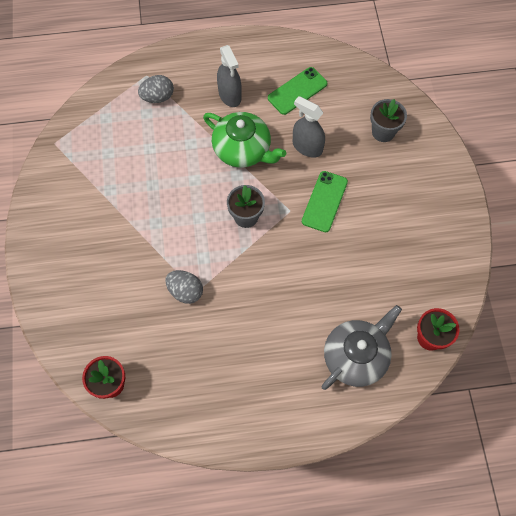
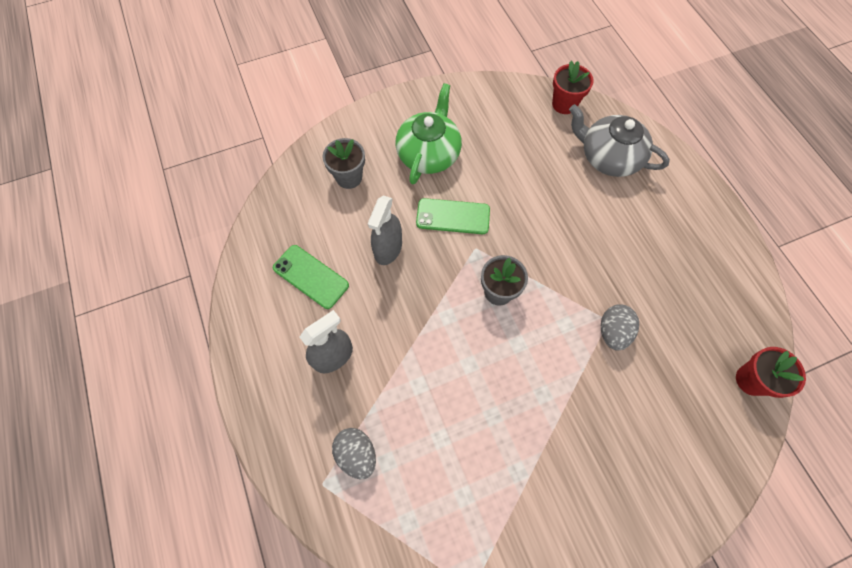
camera: 105 degrees left, 0 degrees up
(243, 149) = (410, 318): green teapot -> green teapot (429, 153)

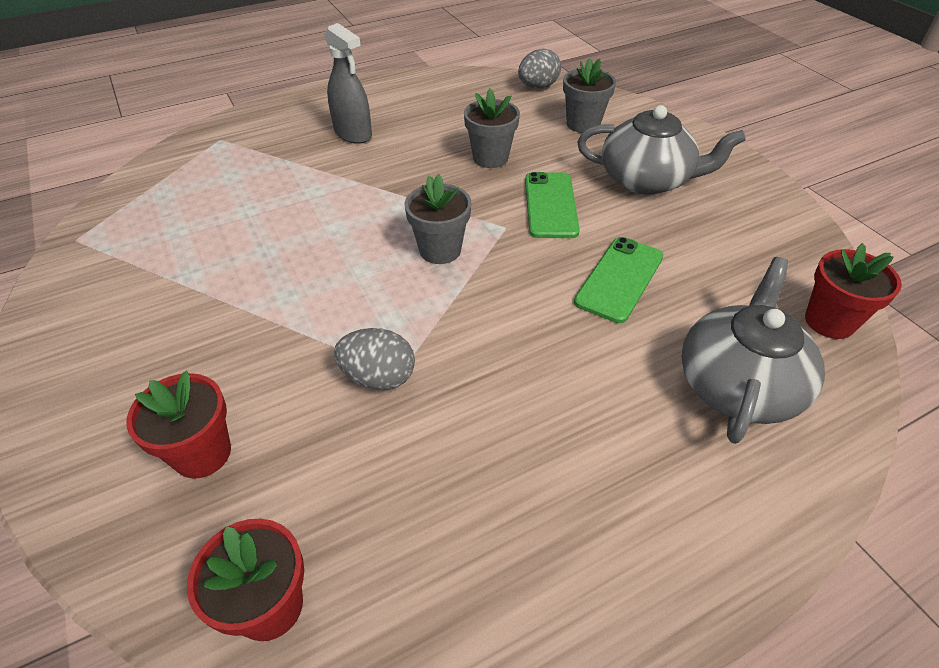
camera: 85 degrees right, 20 degrees down
(311, 276) = (446, 112): green phone -> green phone (619, 279)
(357, 454) = (244, 156): grey egg -> grey egg (538, 87)
(388, 248) = (490, 158): grey spray bottle -> grey flower pot
(429, 153) = (646, 180): green teapot -> grey teapot
(673, 429) = (202, 453): none -> red flower pot

